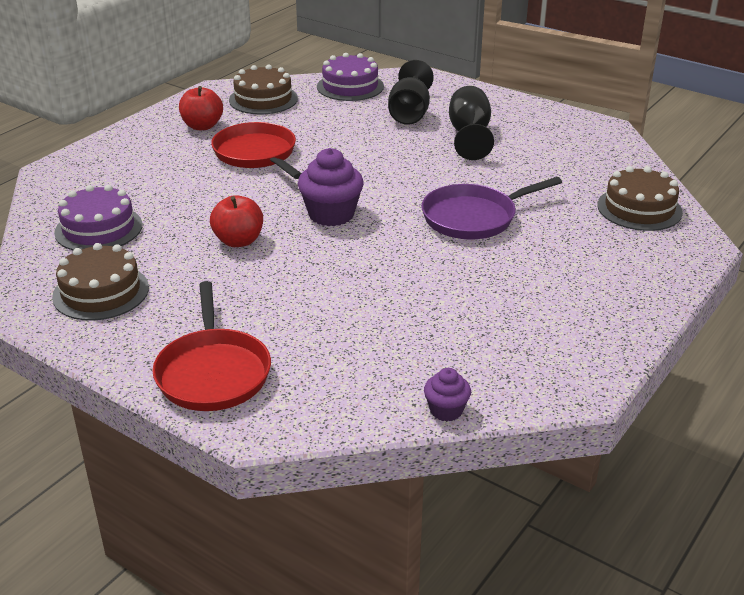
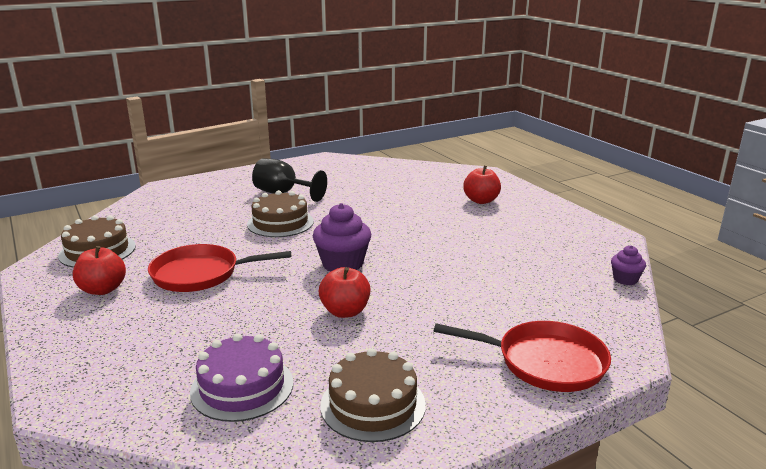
camera: 65 degrees left, 10 degrees down
(350, 86) = (138, 212): purple cake -> none
(410, 113) = (220, 203): black goblet -> none
(473, 217) = (398, 218): purple pan -> none
(590, 261) = (481, 201): none -> red apple
(639, 209) = (433, 175): brown cake -> brown cake (280, 223)

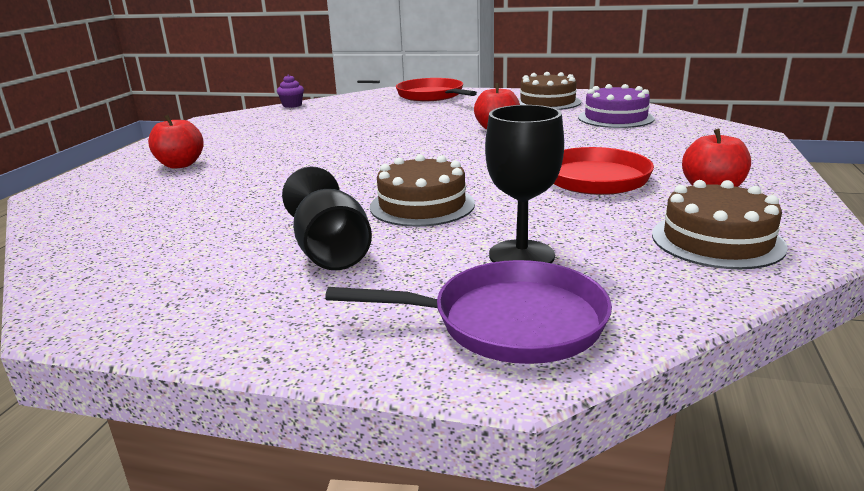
camera: 135 degrees left, 0 degrees up
(176, 195) = (510, 322): none -> purple pan
(195, 216) = (521, 255): none -> black goblet
(342, 264) = (440, 152): purple cupcake -> none

